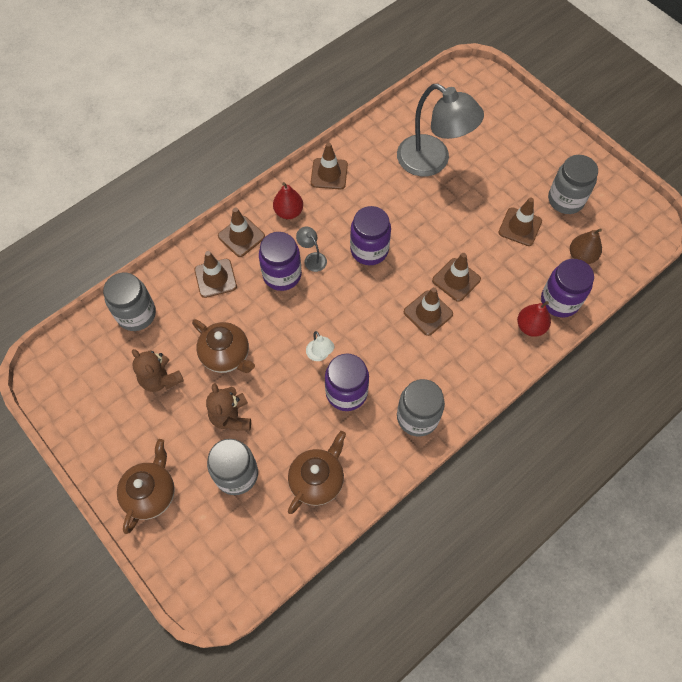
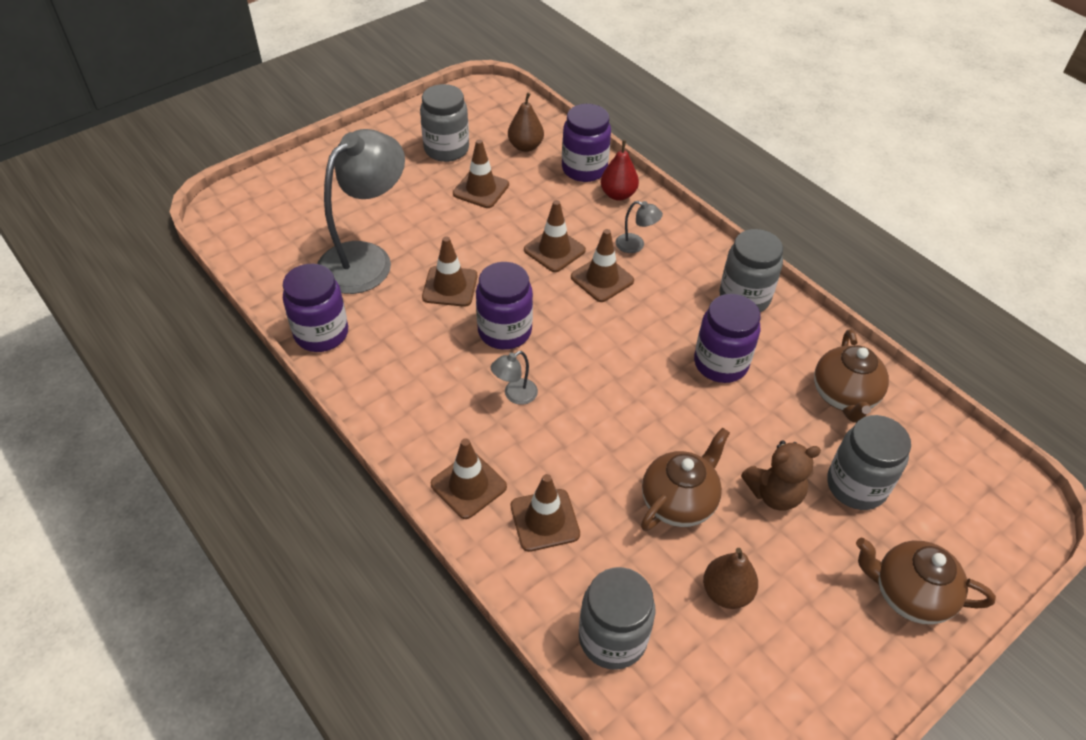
camera: 90 degrees left, 15 degrees down
(161, 379) = (726, 592): brown teddy bear -> brown pear
(282, 275) = (541, 432): purple jar -> purple jar (321, 334)
(288, 212) = (429, 423): red pear -> none
(317, 480) = (844, 396): brown teapot -> brown teapot turned 120 degrees counterclockwise
(320, 355) = (669, 390): white lamp -> none
(329, 174) = (366, 372): brown traffic cone -> brown traffic cone (450, 286)
(469, 338) = (636, 245): none -> grey lamp

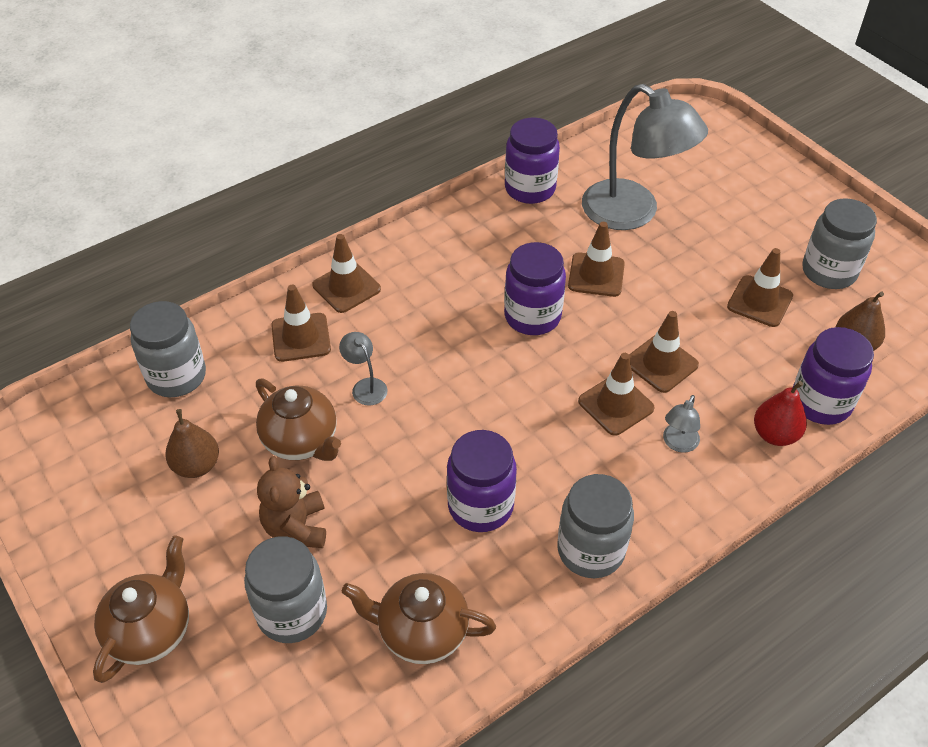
camera: 95 degrees right, 0 degrees up
(515, 395) = (447, 322): grey lamp -> grey lamp (365, 386)

